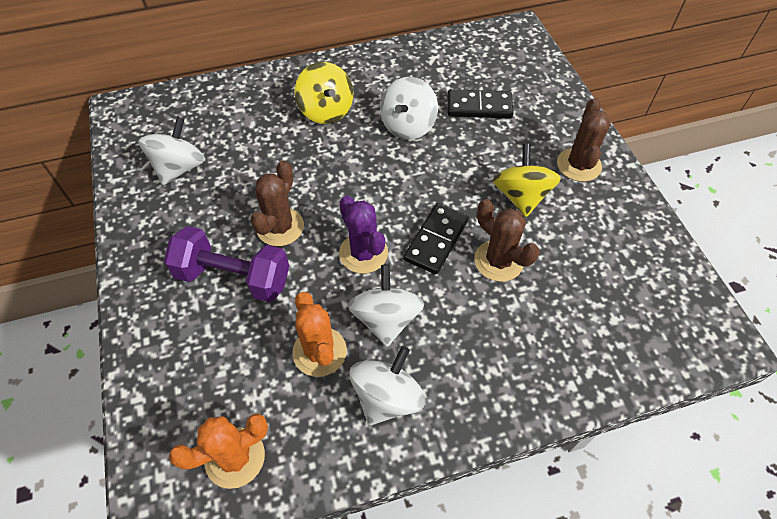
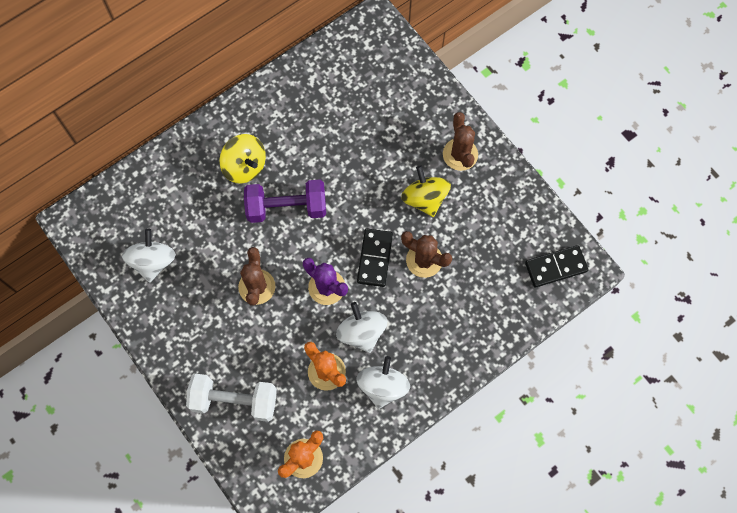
camera: 20 degrees left, 15 degrees up
(185, 347) = (234, 400): none -> white dumbbell
(233, 277) = (242, 338): purple dumbbell -> purple dumbbell (286, 207)
(408, 126) = (317, 160): white spinning top -> none
(479, 107) = (367, 121): black domino -> black domino (556, 267)

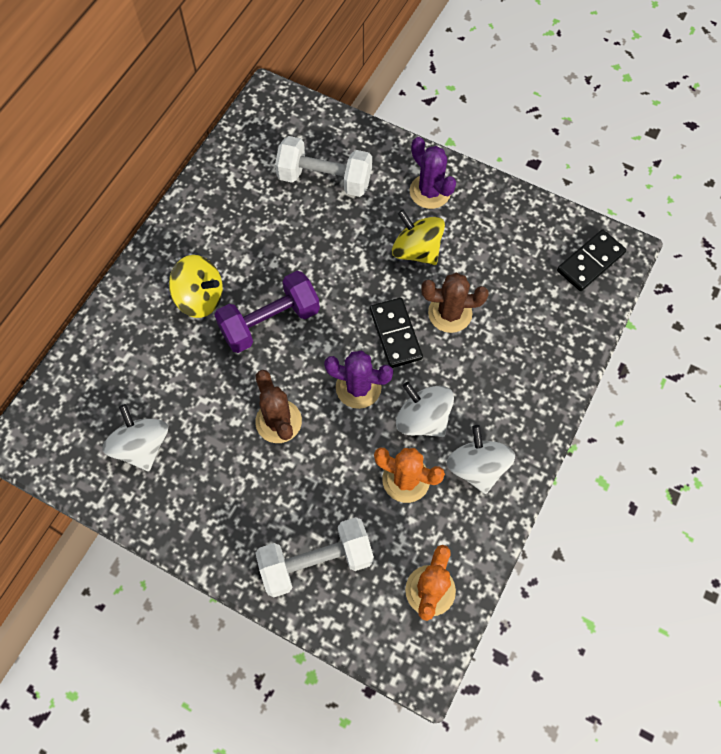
camera: 25 degrees left, 5 degrees down
(383, 109) = (324, 179): none -> white dumbbell
(460, 154) = (430, 191): brown cactus -> purple cactus

